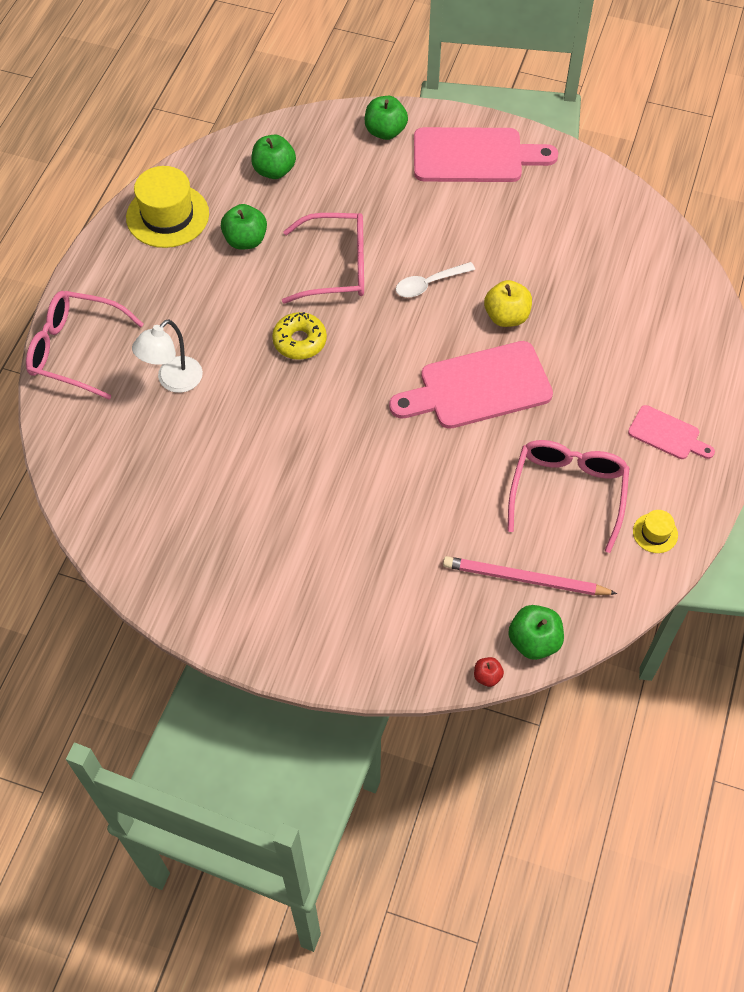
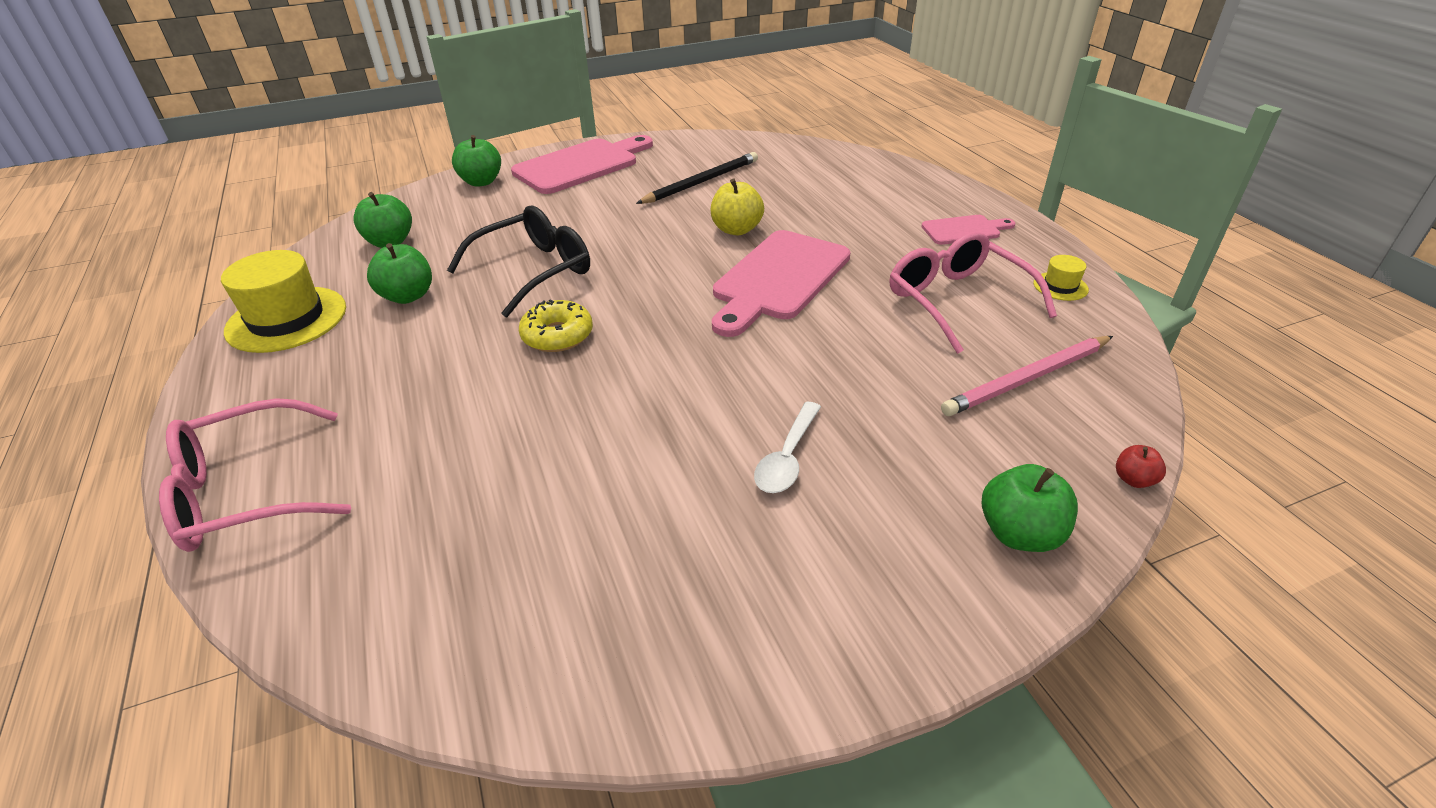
camera: 40 degrees left, 20 degrees down
(173, 381) = (432, 445): white lamp -> none
(337, 267) = (534, 271): pink glasses -> black glasses
(429, 284) = (640, 242): white spoon -> white spoon (787, 458)
(534, 641) = (1116, 419): green apple -> green apple (1019, 533)
(541, 241) = (701, 182): none -> black pencil

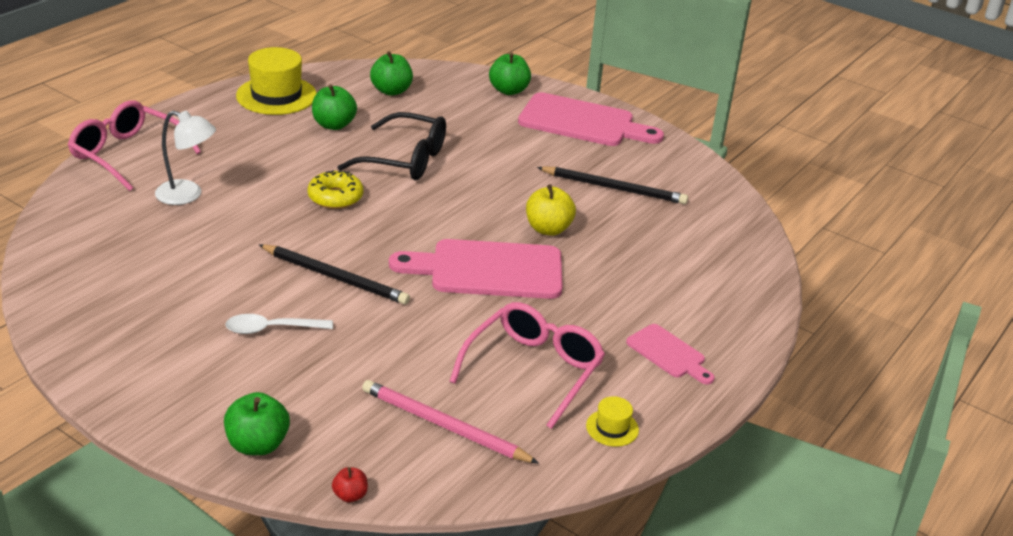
camera: 55 degrees right, 5 degrees down
(423, 455) = (188, 195): none -> white lamp
(717, 379) = (335, 277): none -> black pencil

